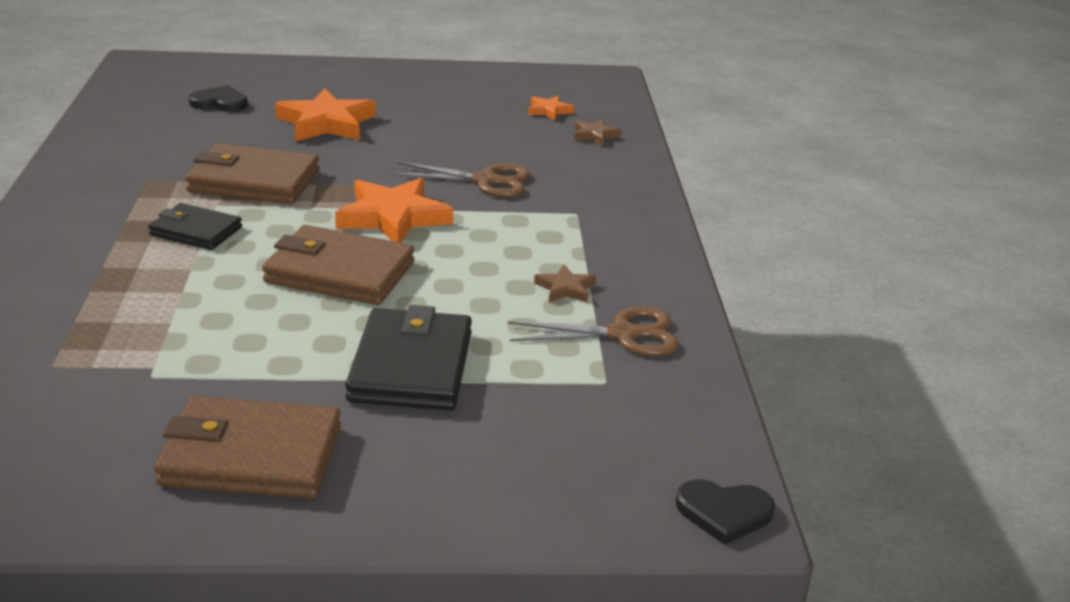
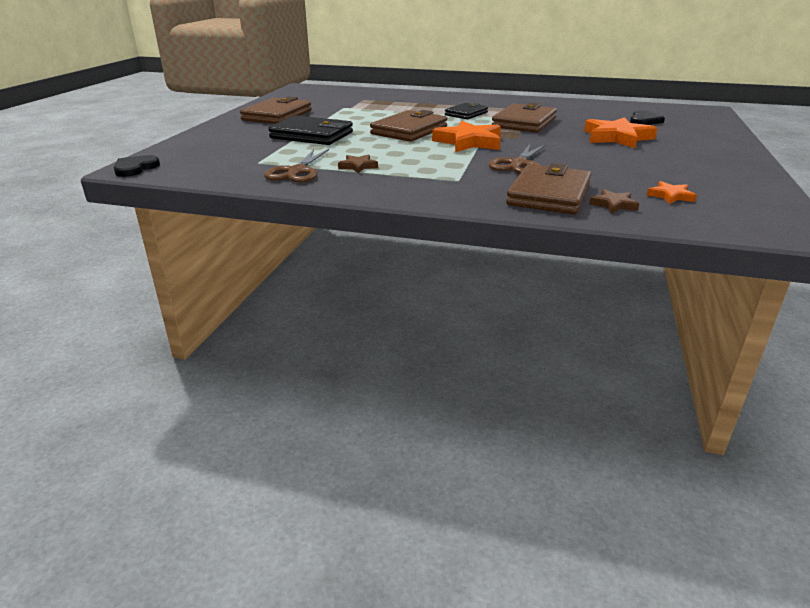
camera: 110 degrees right, 0 degrees up
(588, 164) = (549, 194): none -> brown wallet

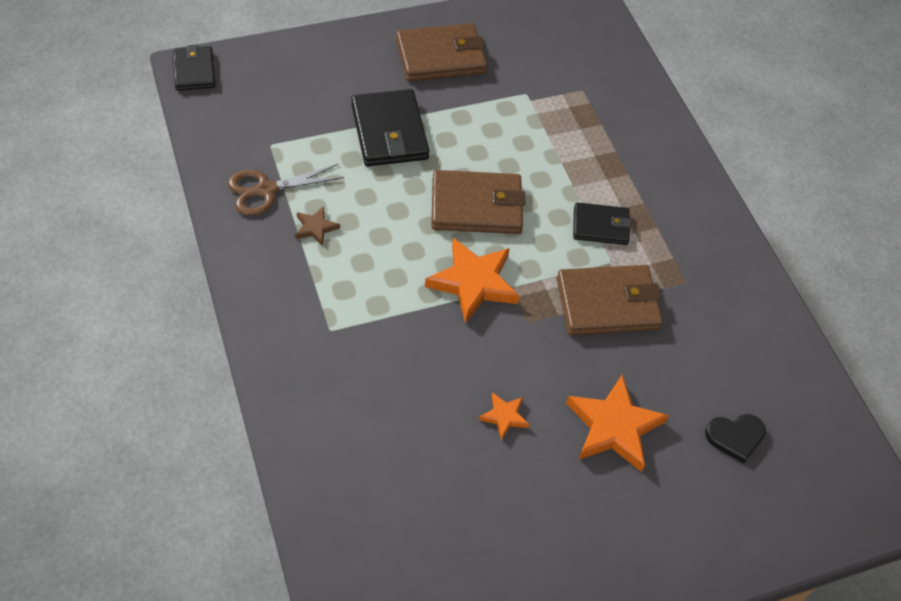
camera: 50 degrees right, 25 degrees up
(135, 168) = (194, 71): black heart -> black wallet
(518, 164) = (423, 361): brown scissors -> none
(549, 194) = (339, 424): brown wallet -> none
(613, 204) = (345, 490): brown star -> none
(670, 196) = (409, 537): orange star -> orange star (504, 416)

